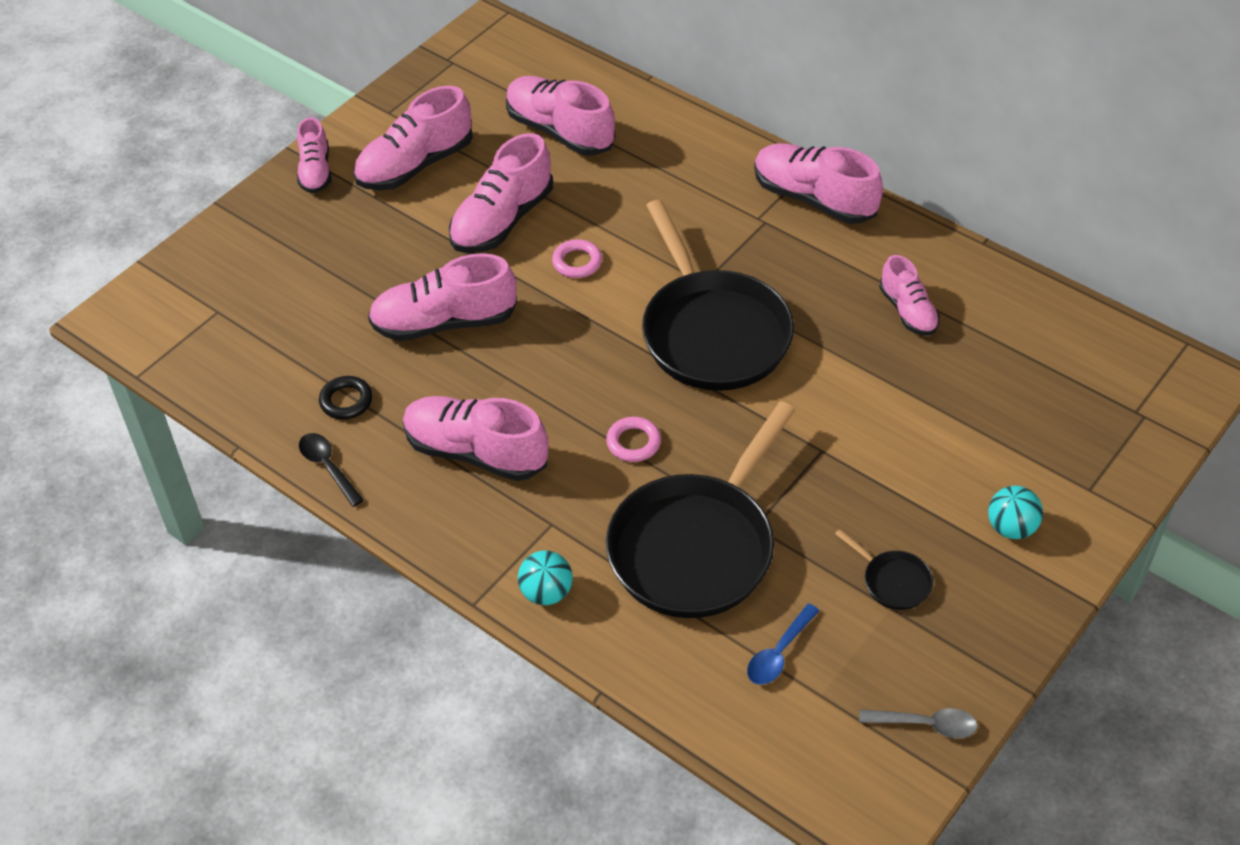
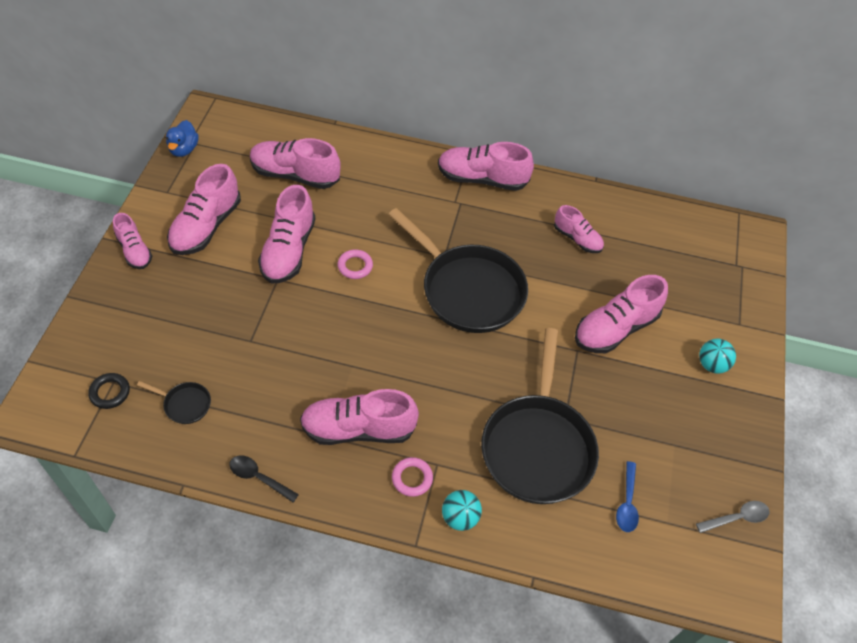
camera: 30 degrees left, 5 degrees up
(346, 401) = (246, 421): black ring -> black ring (110, 392)
(435, 66) = (184, 149): none -> blue duck
(444, 322) = (286, 338): pink shoe -> pink shoe (615, 328)
(633, 442) = (459, 385): pink ring -> pink ring (412, 478)
(893, 581) = (666, 426): black pan -> black pan (184, 404)

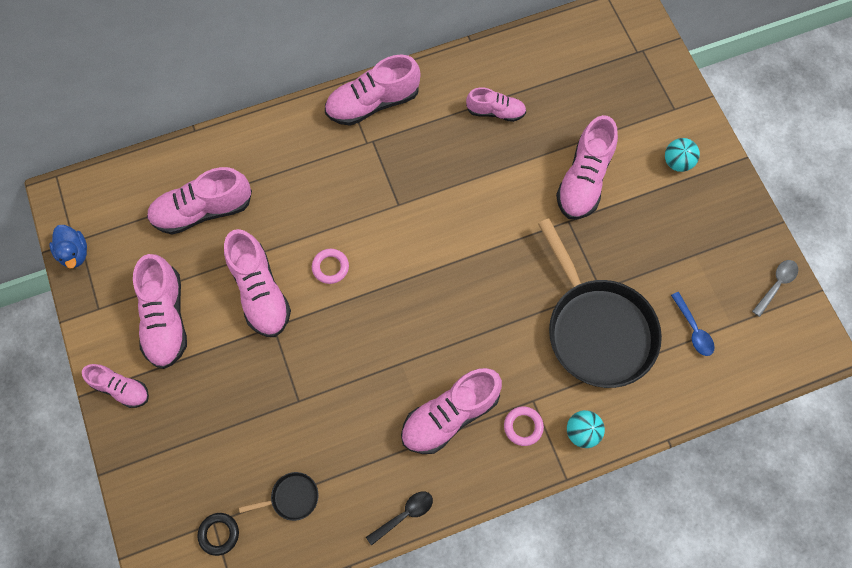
camera: 30 degrees left, 15 degrees up
(258, 477) = (404, 515): black spoon -> black spoon turned 150 degrees clockwise
(468, 289) = (442, 224): black pan -> none

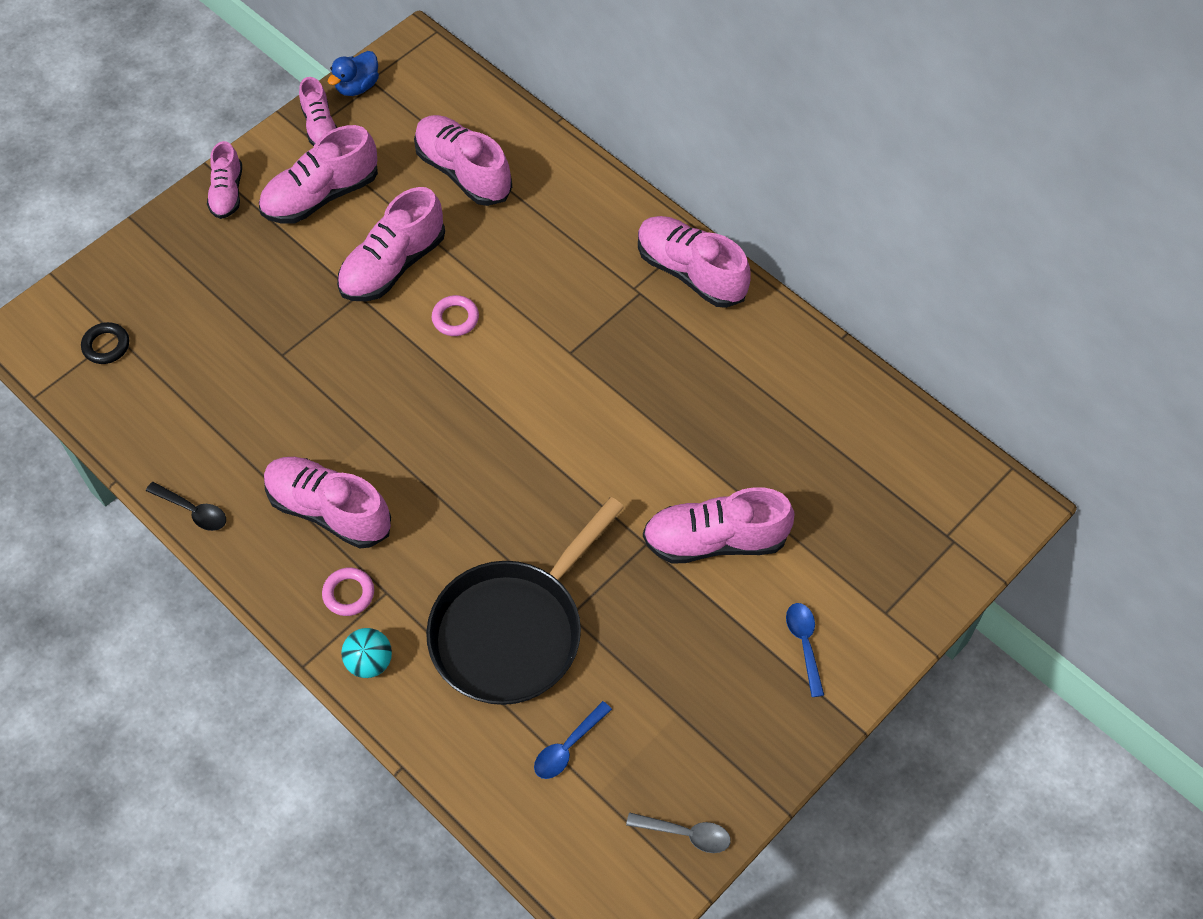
camera: 65 degrees right, 10 degrees down
(291, 497) = (170, 394): black pan -> none
(495, 112) = (755, 405): pink shoe -> pink shoe (320, 127)
(677, 162) = (804, 644): turquoise ball -> blue spoon

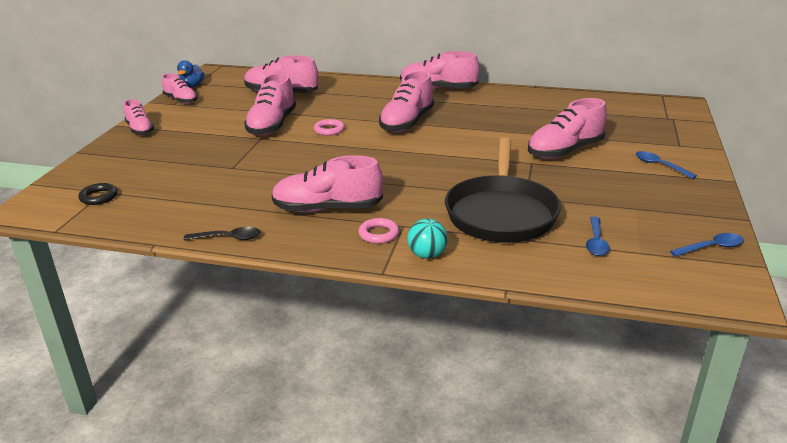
camera: 30 degrees left, 30 degrees down
(321, 196) = (203, 117): pink shoe -> pink shoe (406, 123)
(686, 834) = (711, 247): grey spoon -> blue spoon

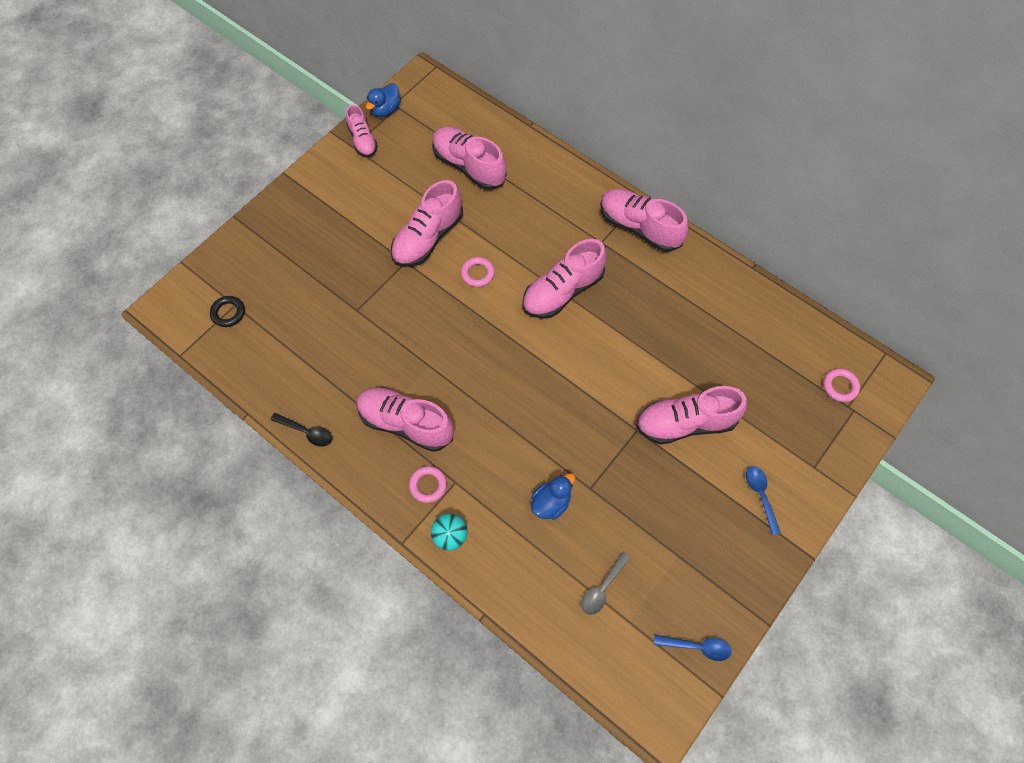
camera: 25 degrees right, 35 degrees up
(140, 130) = (302, 193): pink shoe -> none
(501, 213) = (551, 503): black pan -> blue duck
(596, 242) = (602, 588): blue spoon -> grey spoon
(651, 113) = (840, 386): none -> pink ring

